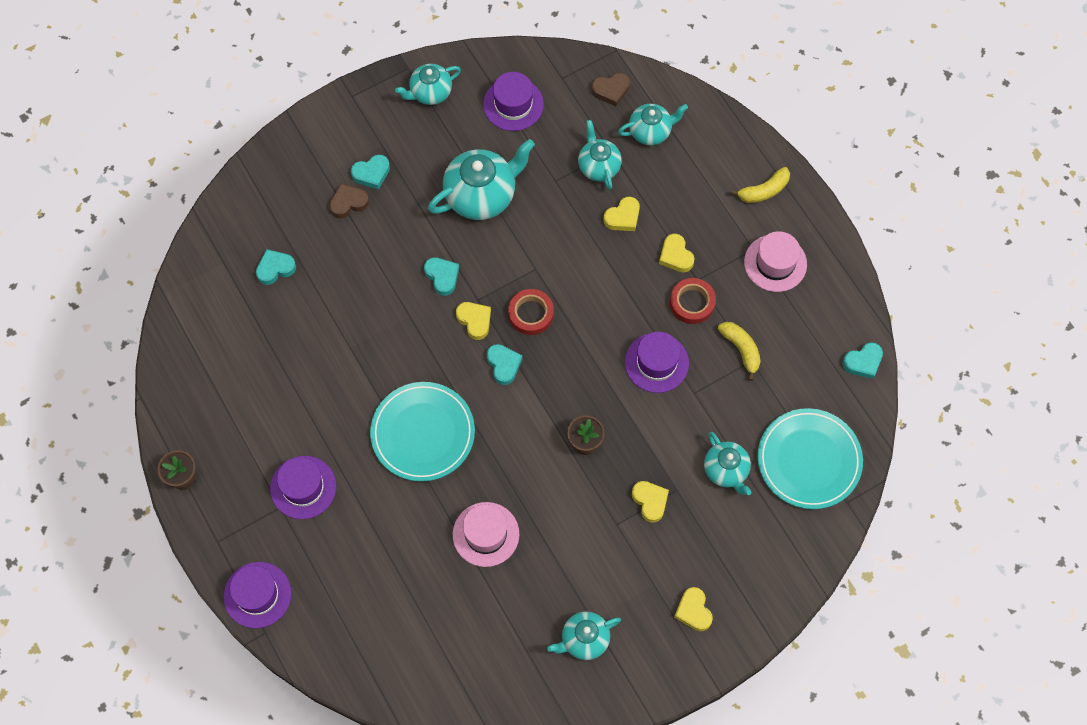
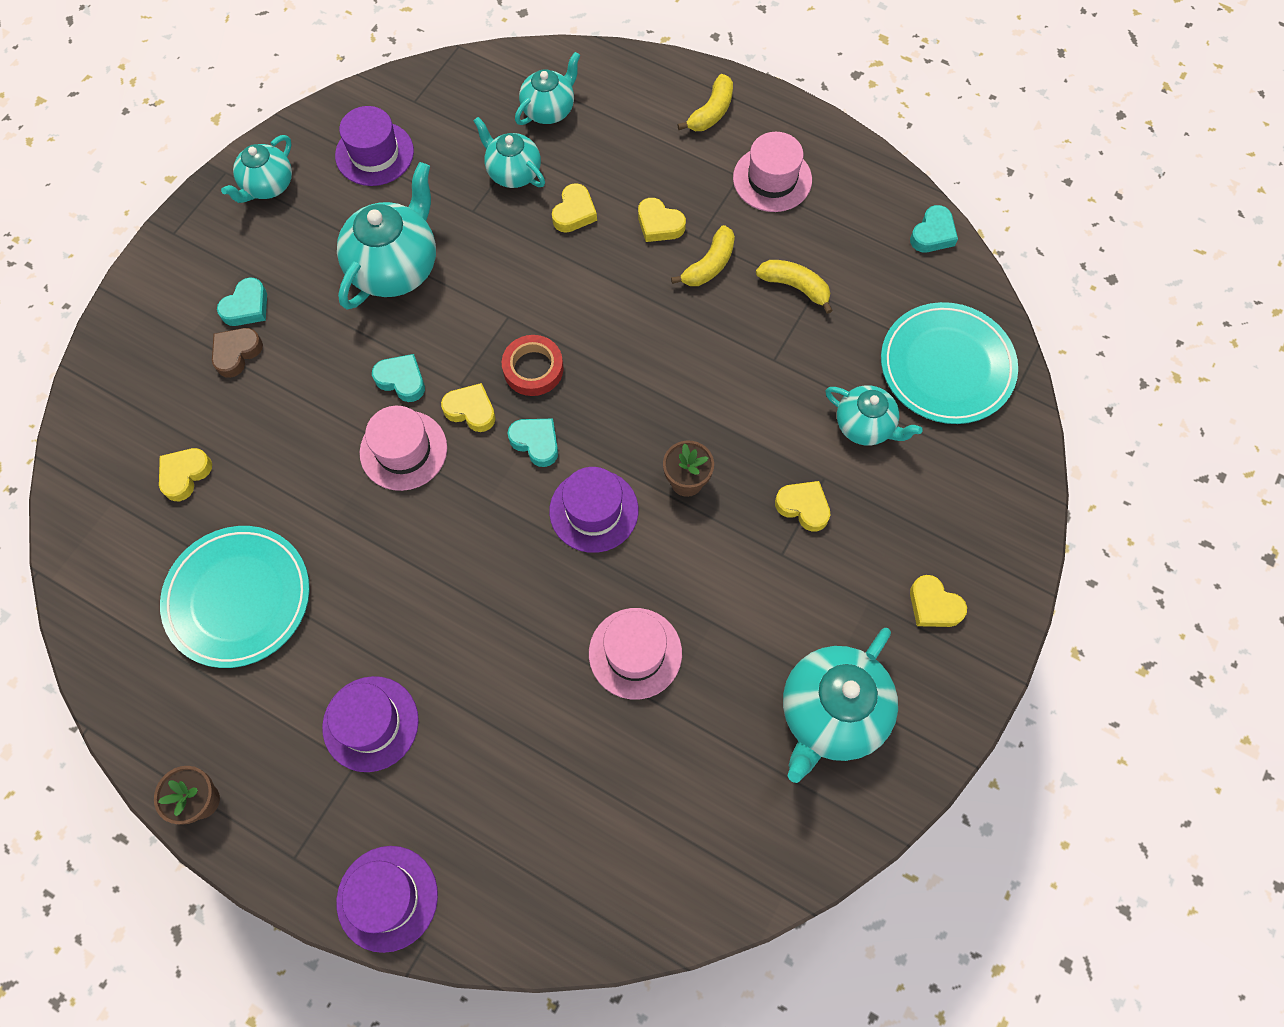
camera: 30 degrees left, 0 degrees up
(275, 268) = (185, 475): turquoise heart -> yellow heart
(417, 325) = (403, 450): none -> pink hat
(423, 433) = (485, 574): turquoise plate -> turquoise plate (238, 598)
(584, 640) = (831, 714): turquoise teapot -> turquoise teapot, size x1.65
(611, 90) = (478, 89): brown heart -> none
(656, 363) = (711, 349): purple hat -> purple hat (594, 510)
(692, 303) = (709, 265): red tape -> yellow banana

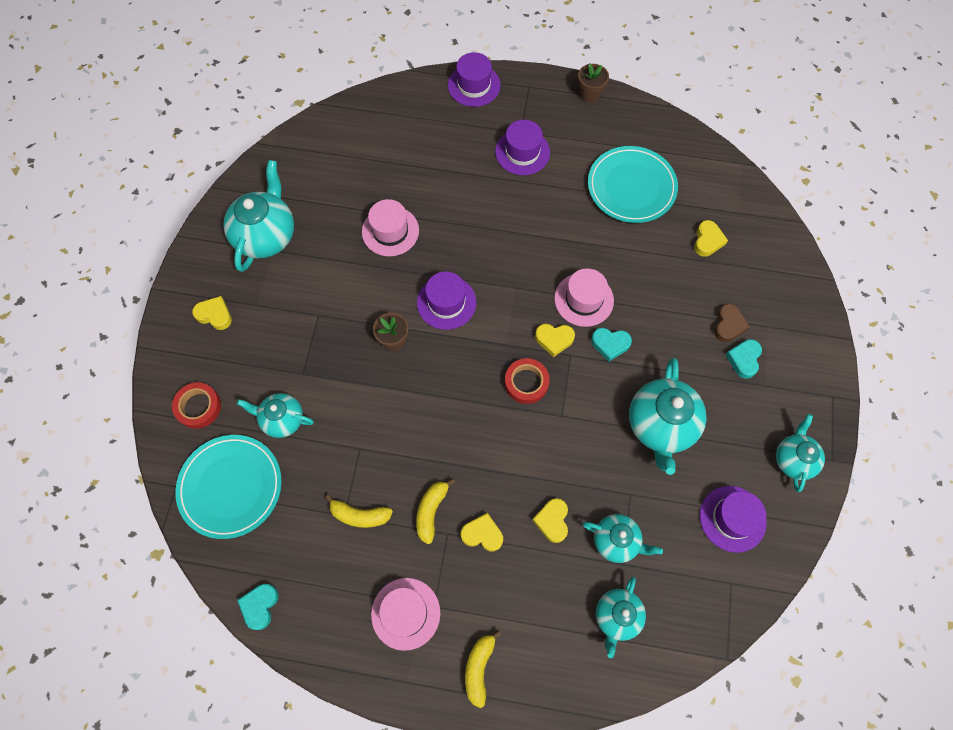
camera: 160 degrees right, 0 degrees up
(536, 442) = (501, 333): turquoise heart -> none
(803, 507) = (312, 349): yellow heart -> none
(975, 479) = (198, 407): none -> red tape

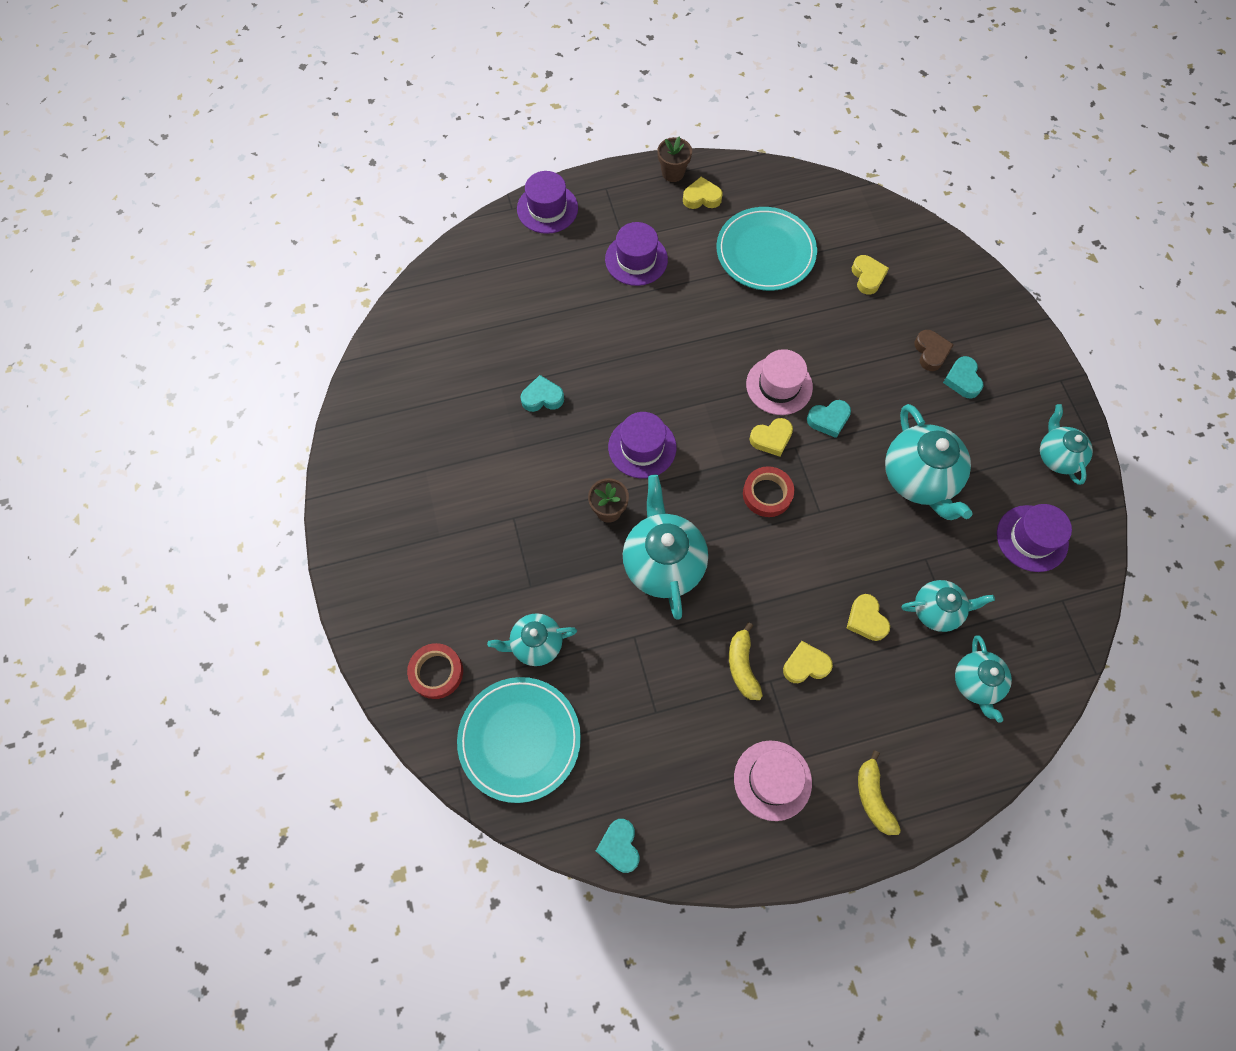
camera: 25 degrees left, 0 degrees up
(215, 315) = (399, 567): yellow heart -> yellow heart (701, 197)
(266, 236) = (409, 458): turquoise teapot -> turquoise teapot (663, 563)
(360, 515) = (672, 704): yellow banana -> none
(390, 231) = (542, 397): pink hat -> turquoise heart

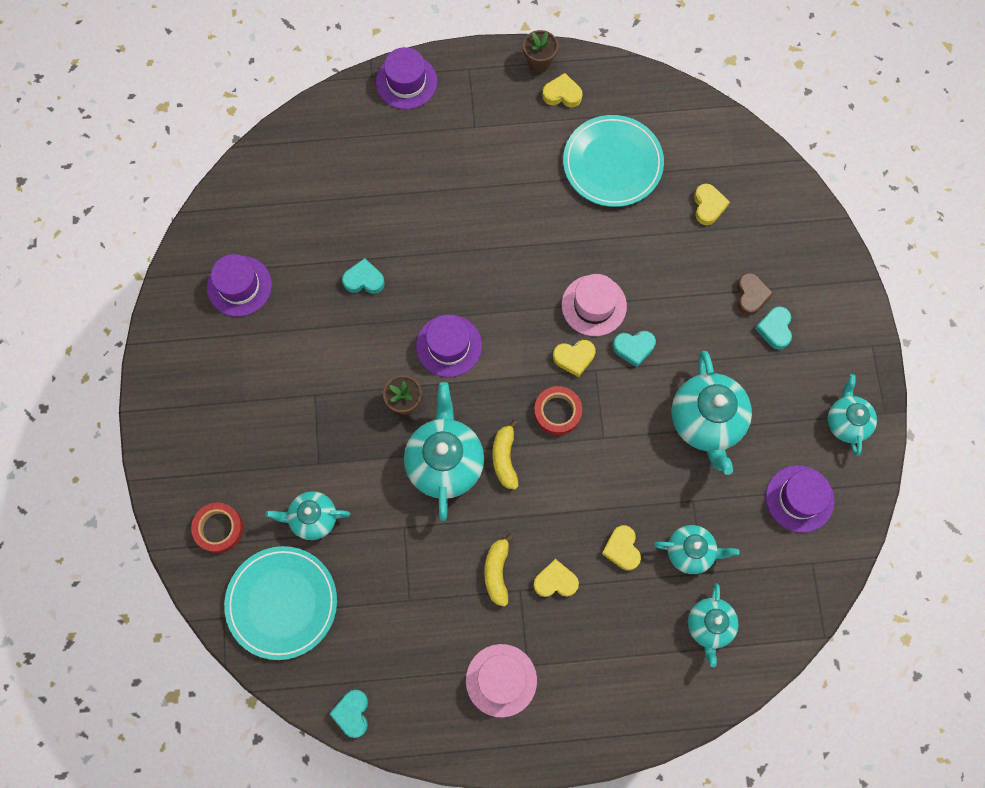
camera: 10 degrees right, 5 degrees up
(636, 259) = (483, 151): purple hat -> purple hat (239, 286)
(873, 797) = (588, 712): yellow banana -> yellow banana (505, 458)

